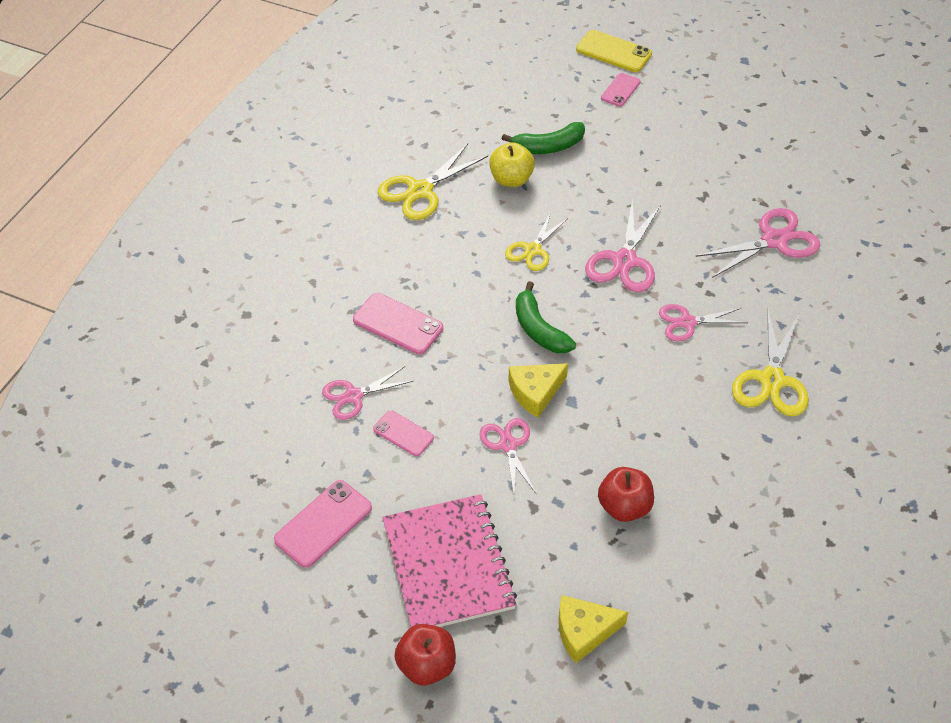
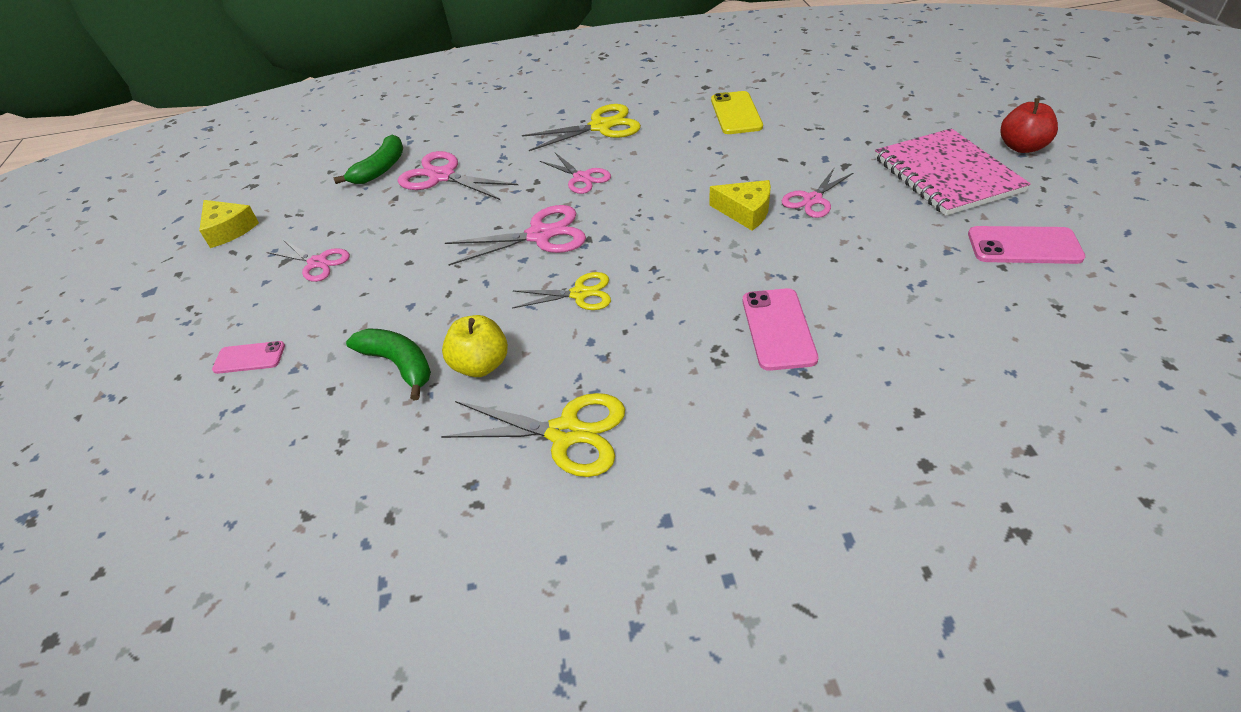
camera: 120 degrees left, 5 degrees down
(353, 396) = (894, 306): pink scissors -> pink scissors (317, 263)
(403, 433) = (883, 254): pink phone -> none
(448, 565) = (946, 174): pink notebook -> pink notebook turned 60 degrees counterclockwise
(539, 329) = (676, 242): green banana -> green banana (380, 169)
(584, 631) = (897, 110): yellow cheese -> yellow cheese (229, 230)
(613, 52) = (161, 401): yellow phone -> yellow phone (736, 113)
(624, 507) = (788, 134): red apple -> none

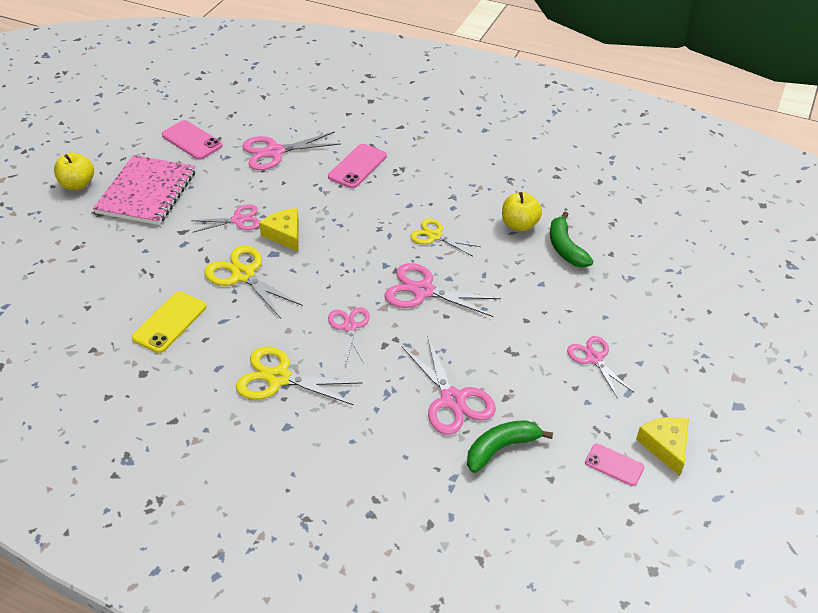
camera: 150 degrees left, 0 degrees up
(249, 358) = (658, 300): pink phone -> pink phone (614, 465)
(565, 433) = (500, 175): yellow scissors -> yellow scissors (243, 275)
(907, 288) = (274, 152): none -> pink scissors
(1021, 147) = (78, 184): red apple -> yellow apple

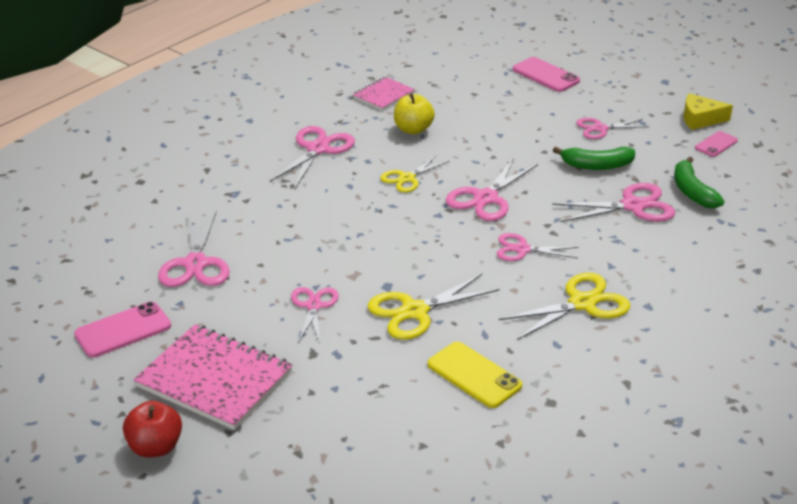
camera: 75 degrees left, 10 degrees down
(78, 184) = (155, 447): yellow apple -> red apple
(279, 378) = (582, 303): yellow scissors -> yellow scissors turned 150 degrees counterclockwise
(285, 234) = (357, 274): yellow cheese -> none
(357, 166) = (263, 208): pink phone -> pink phone (545, 75)
(457, 176) = (317, 149): none -> pink scissors
(565, 248) = (457, 113): green banana -> green banana (597, 165)
(571, 195) = (383, 95): none -> pink notebook

